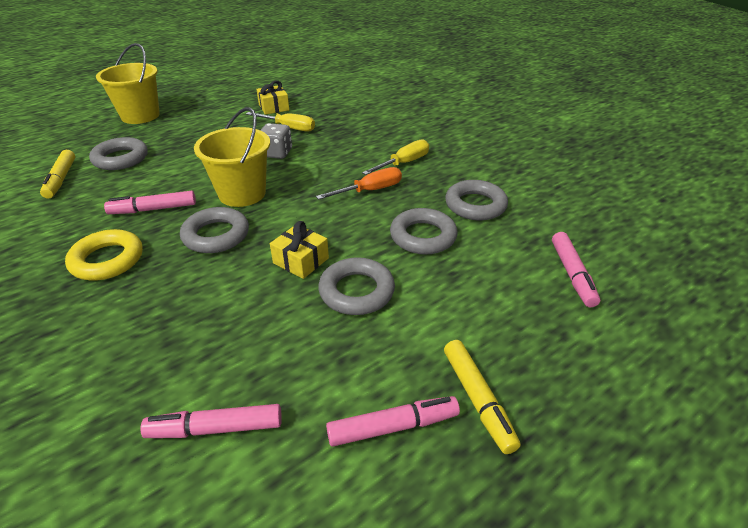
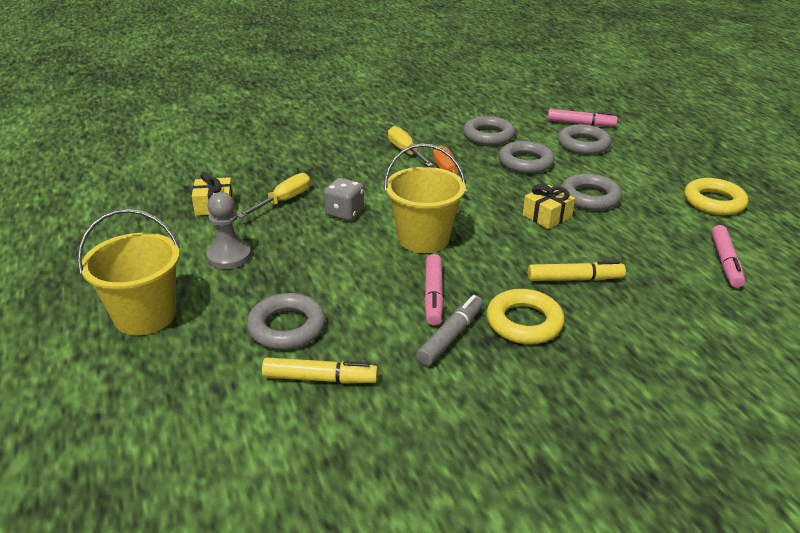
camera: 75 degrees left, 5 degrees down
(95, 224) = (450, 336): none -> grey marker
(207, 125) = (229, 256): none -> grey pawn
(216, 235) = (497, 256): grey ring -> grey ring (583, 144)
(392, 427) = (714, 202): pink marker -> yellow ring
(477, 399) = (690, 174): yellow marker -> yellow marker (574, 279)

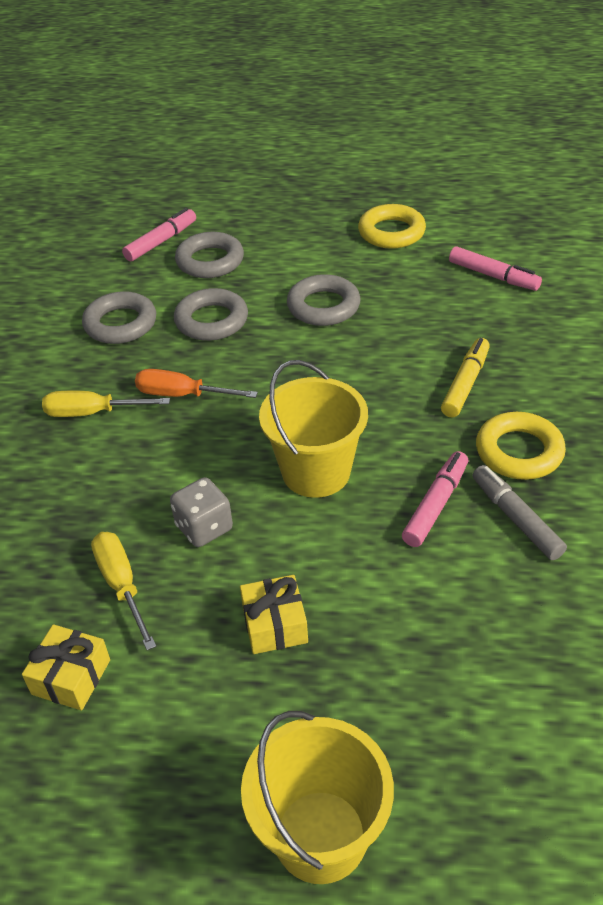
camera: 60 degrees left, 10 degrees up
(229, 256) = (228, 692): grey pawn -> none
(287, 327) = (429, 667): grey ring -> none
(319, 378) = (541, 662): yellow marker -> none
(433, 295) = (435, 505): pink marker -> pink marker turned 90 degrees counterclockwise
(547, 216) = (338, 353): yellow gift -> yellow gift (274, 624)

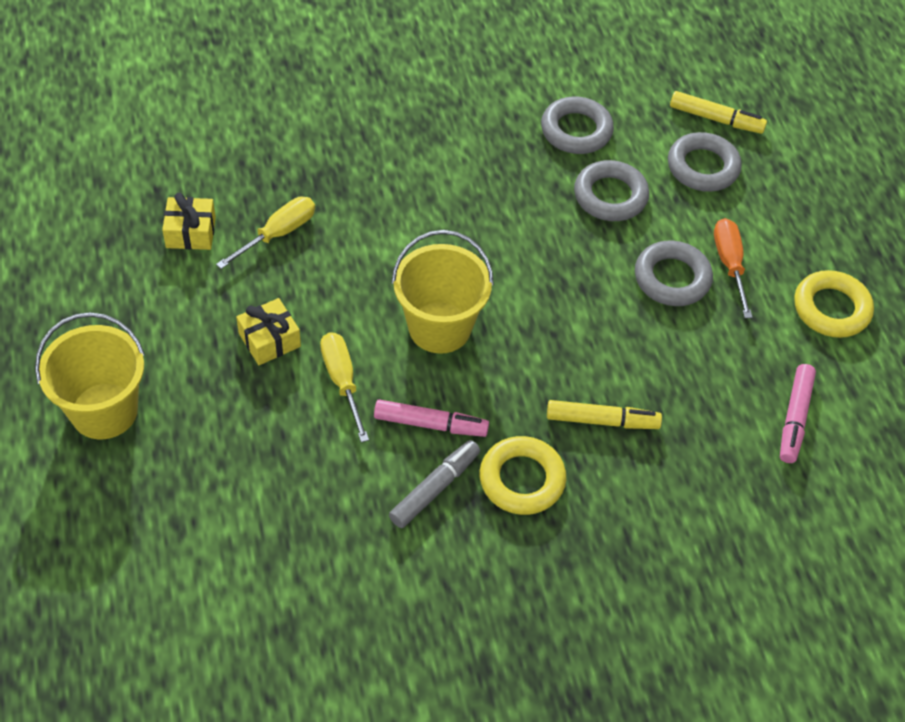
camera: 65 degrees right, 10 degrees up
(92, 413) = (453, 152): yellow screwdriver -> yellow screwdriver (342, 381)
(161, 242) = (715, 119): pink marker -> yellow marker
(182, 395) = (499, 205): orange screwdriver -> orange screwdriver (729, 264)
(204, 528) = (351, 267): grey dice -> none

